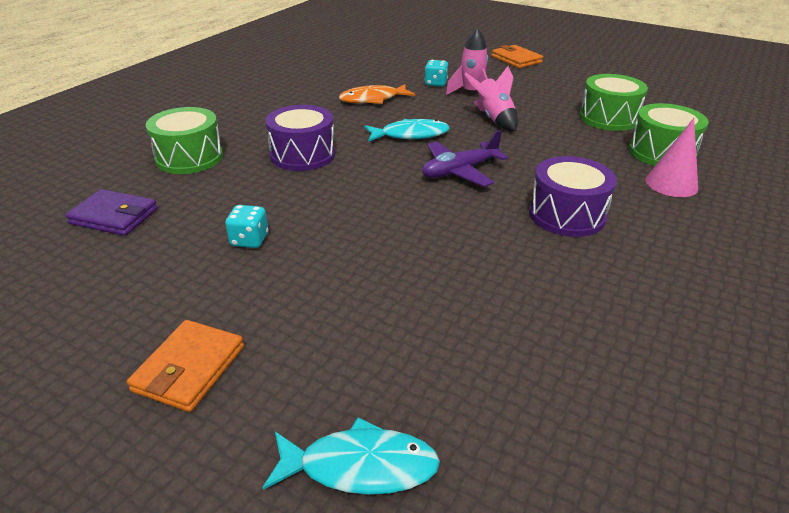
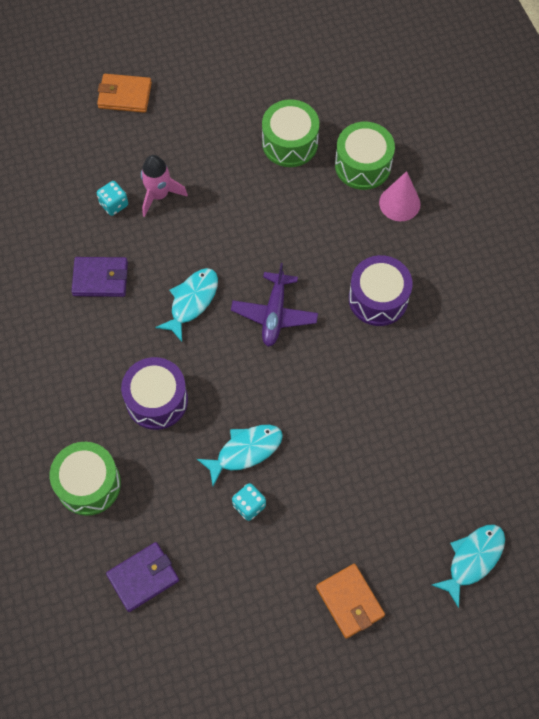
camera: 50 degrees left, 30 degrees up
(306, 213) = (245, 451): none -> turquoise fish
(372, 99) = (100, 278): orange fish -> purple wallet
(493, 119) = (219, 221): pink rocket -> none

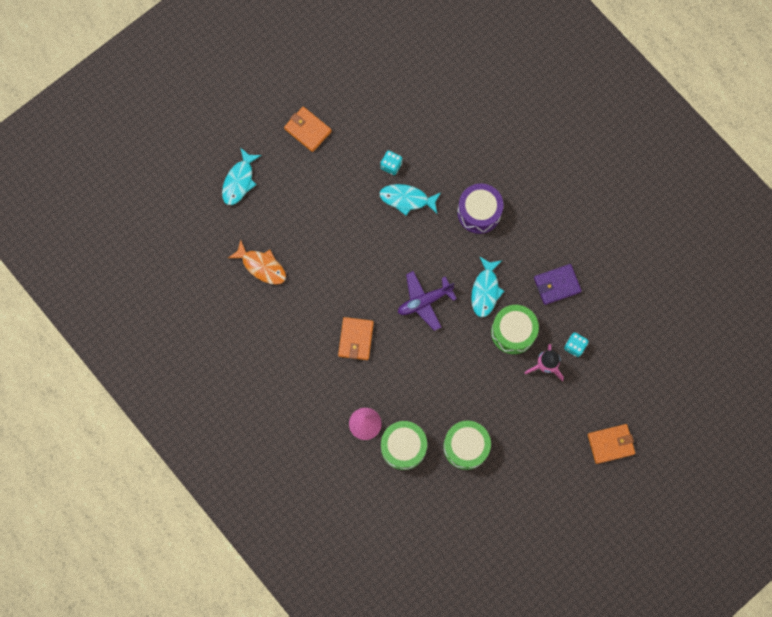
camera: 160 degrees right, 10 degrees up
(88, 484) = (498, 143): green drum -> green drum (513, 332)
(143, 577) = (439, 100): purple wallet -> none
(245, 451) = (407, 199): turquoise fish -> turquoise fish turned 60 degrees clockwise
(274, 314) = (424, 301): purple plane -> purple plane turned 105 degrees counterclockwise
(378, 299) = (356, 339): purple drum -> orange wallet
(473, 429) = (261, 266): none -> orange fish

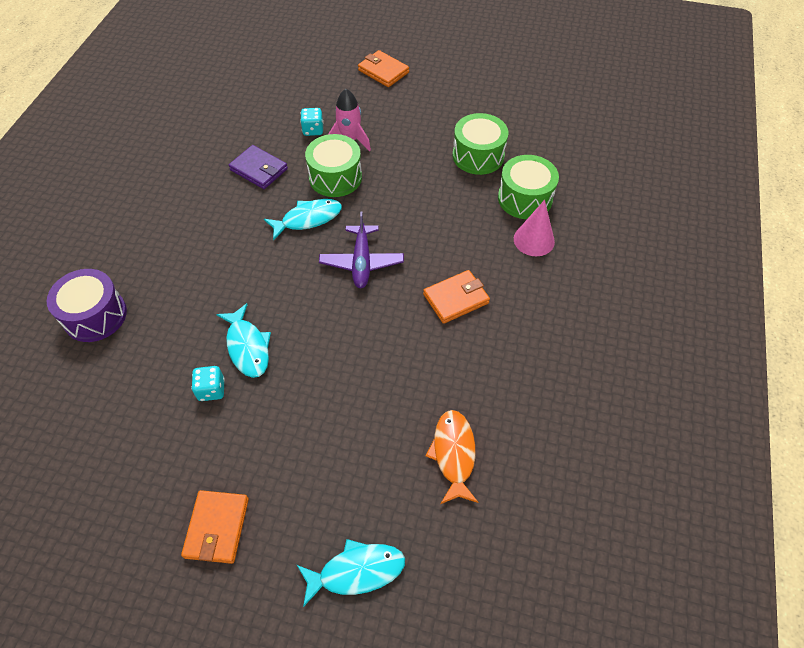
camera: 125 degrees left, 20 degrees down
(424, 301) = (361, 262): purple plane -> purple plane turned 60 degrees clockwise
(479, 212) = (219, 270): purple drum -> purple drum (95, 315)

